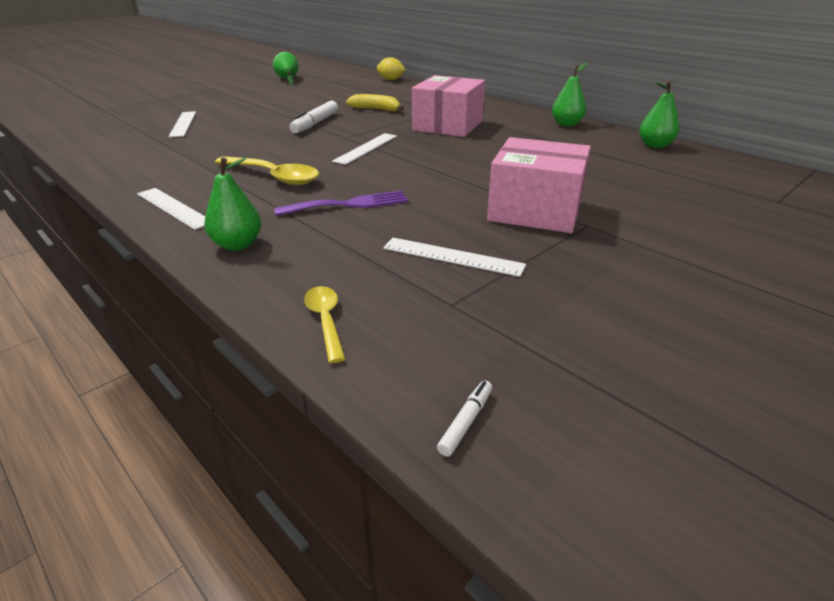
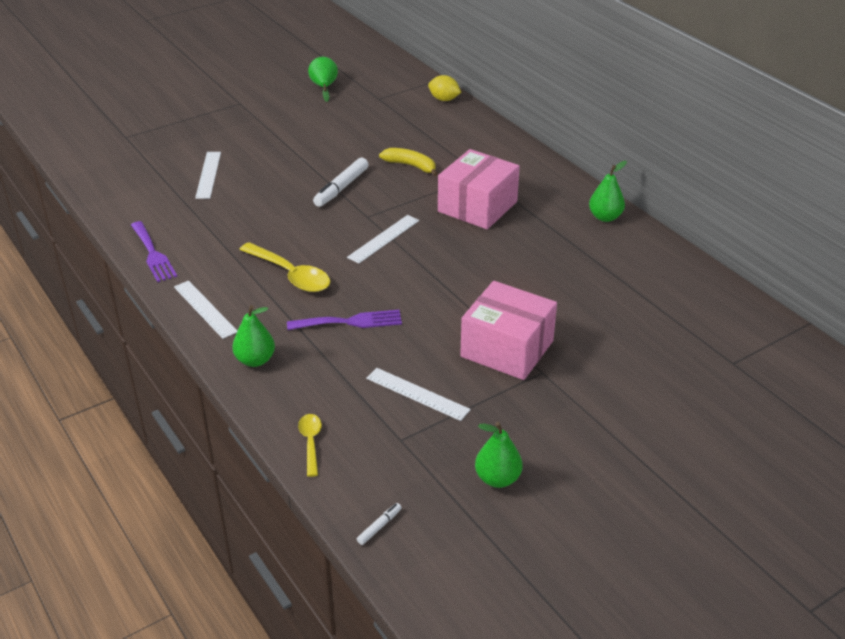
camera: 10 degrees right, 5 degrees up
(116, 173) = (153, 254): none -> purple fork
(655, 145) = (676, 266): green pear -> green pear (497, 479)

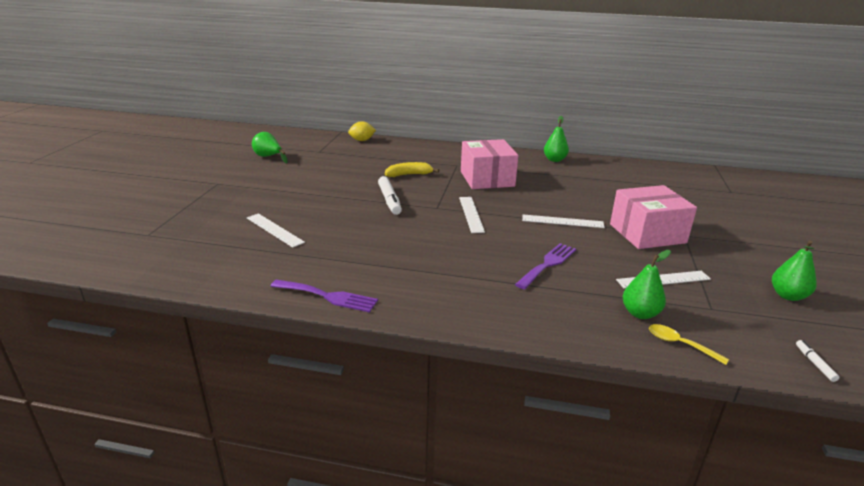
camera: 45 degrees left, 10 degrees down
(205, 309) = (442, 309): white ruler -> white ruler (562, 221)
(255, 360) = (543, 319): green pear -> green pear (640, 313)
(291, 275) = (457, 258): yellow spoon -> none

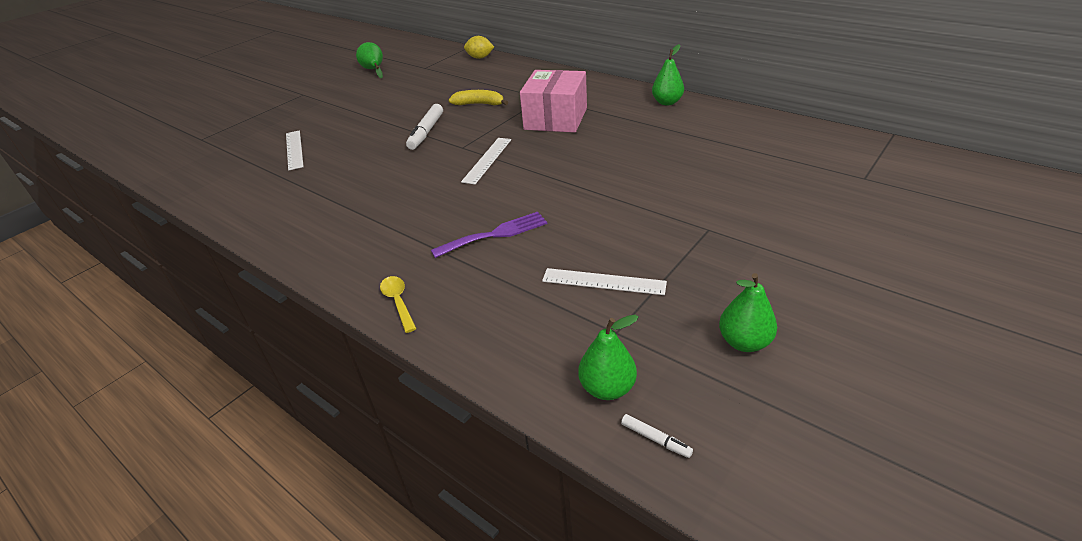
camera: 30 degrees right, 10 degrees up
(328, 296) = (261, 226): purple fork -> none
(562, 221) = (576, 185): white ruler -> none
(640, 313) = (522, 316): green pear -> green pear (607, 388)
(647, 233) = (661, 218): pink box -> none
(680, 344) = (519, 364): yellow spoon -> yellow spoon (398, 302)
(814, 363) = (655, 439): white marker -> white marker turned 105 degrees clockwise

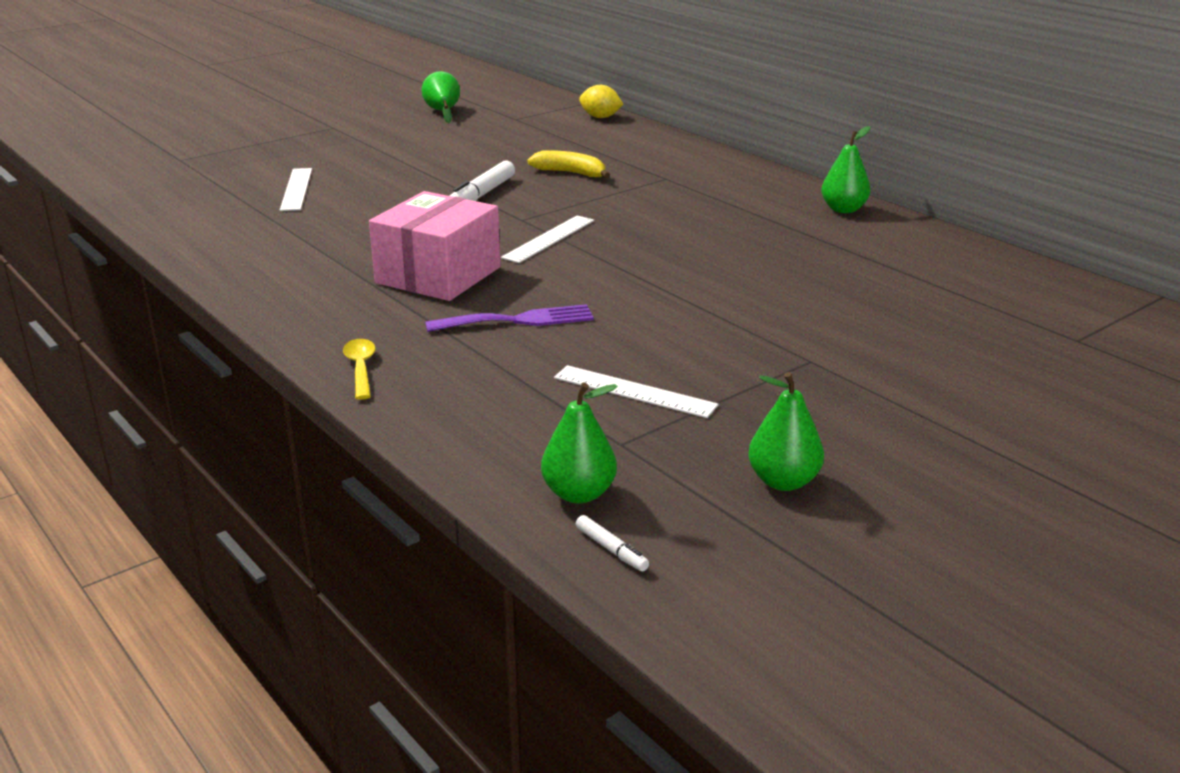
camera: 10 degrees right, 10 degrees down
(555, 119) = (670, 206): pink box -> pink box (438, 275)

